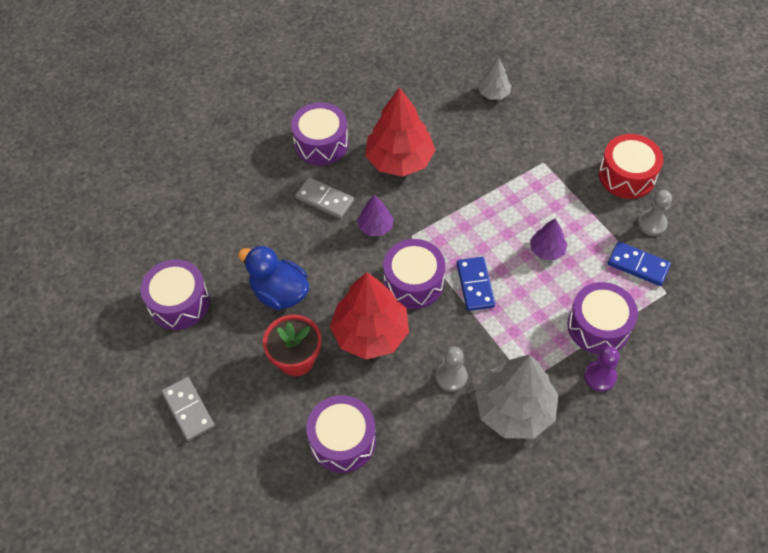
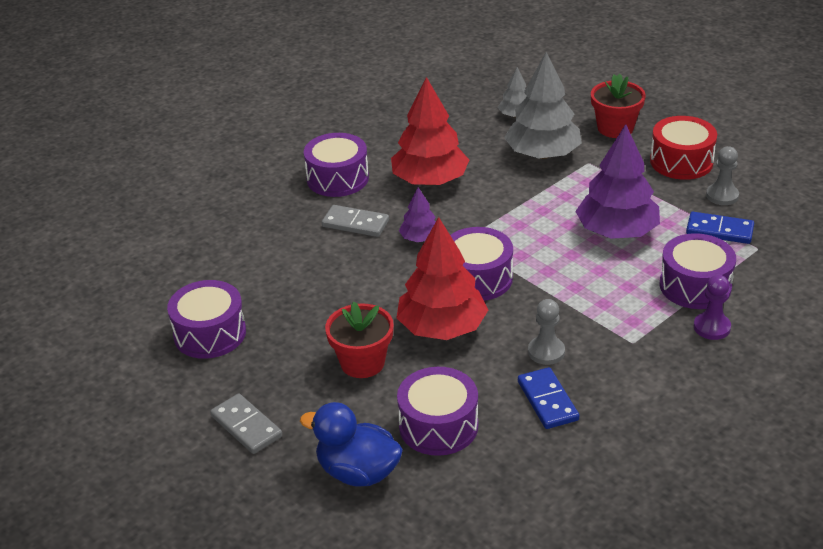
camera: 10 degrees left, 20 degrees down
(279, 293) = (326, 308): blue duck -> blue duck (358, 472)
(475, 285) = (547, 271): blue domino -> blue domino (547, 401)
(514, 409) = (626, 369): grey tree -> grey tree (543, 154)
(547, 250) = (616, 232): purple tree -> purple tree, size x1.99
(578, 124) = (615, 128): none -> red flower pot

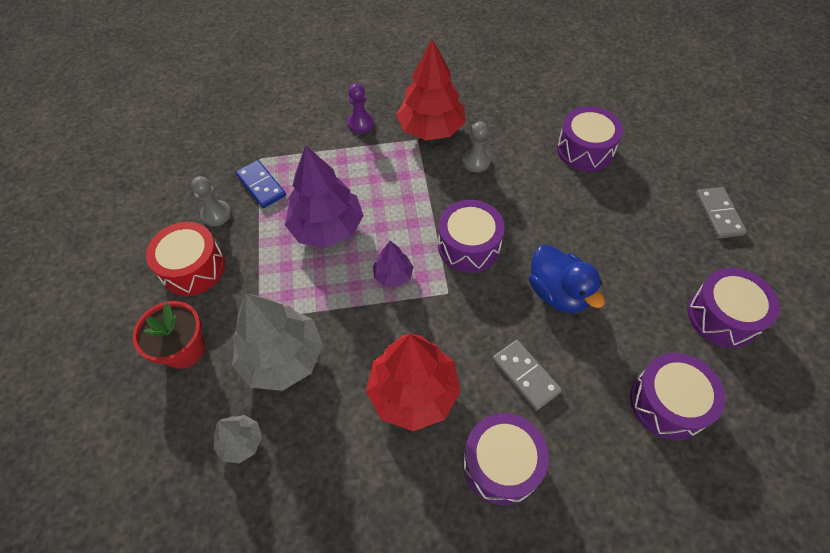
camera: 145 degrees left, 20 degrees up
(358, 472) = (654, 147): blue duck -> blue duck (558, 293)
(362, 362) = (607, 220): red flower pot -> none
(420, 238) = (481, 317): purple tree -> purple tree (393, 275)
(442, 328) = (530, 217): red tree -> red tree (431, 129)
(547, 401) = (505, 131): blue domino -> none
(695, 286) = (333, 154): purple drum -> purple drum (667, 403)

